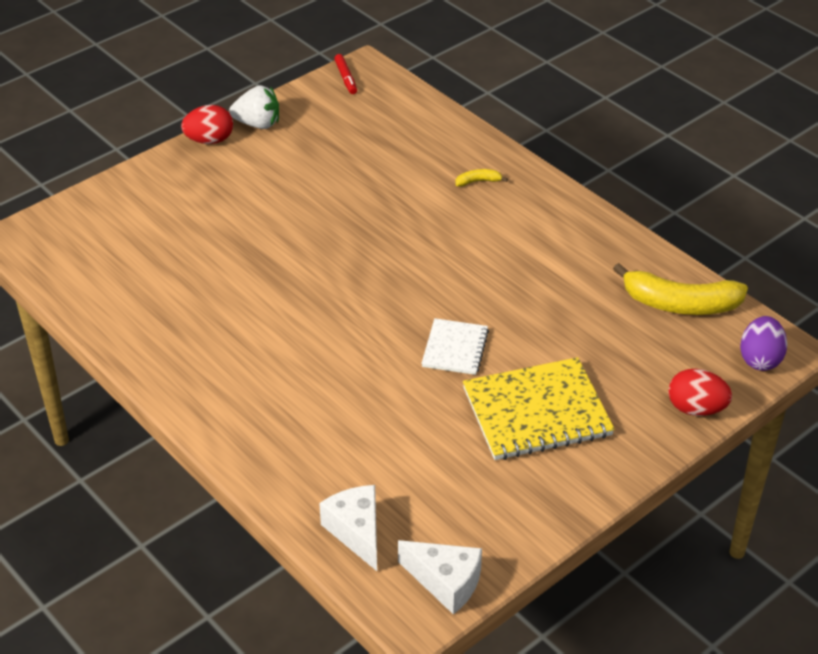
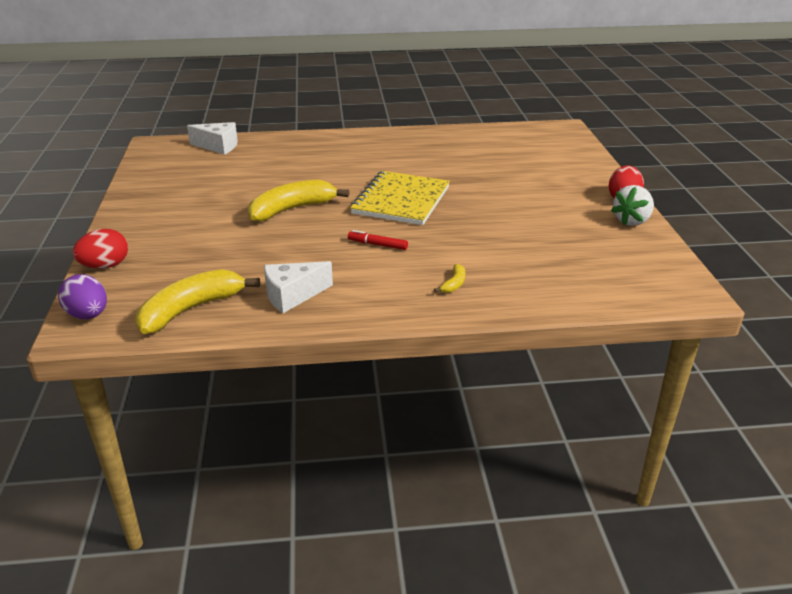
camera: 125 degrees right, 10 degrees down
(346, 78) = (680, 278): red marker -> red marker (377, 245)
(446, 582) = (154, 155): white cheese -> white cheese (292, 296)
(455, 348) = (292, 209): white notebook -> yellow banana
(537, 412) = (202, 214): yellow notebook -> yellow notebook (401, 200)

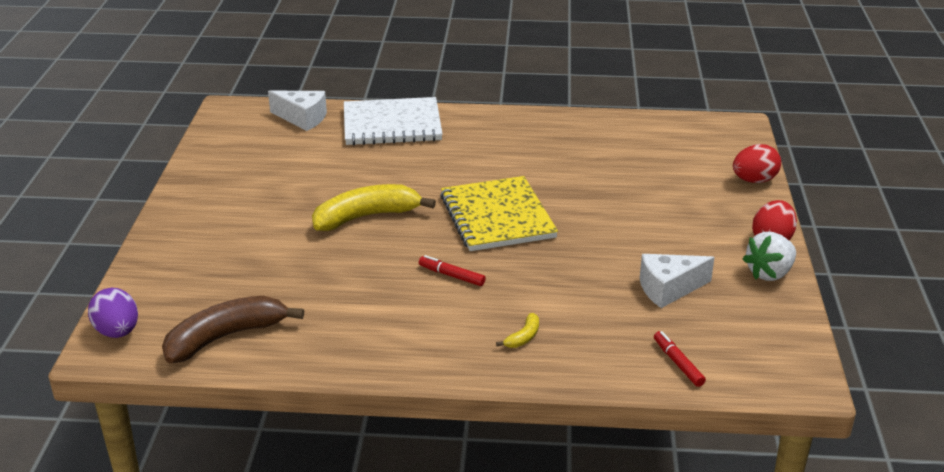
camera: 10 degrees right, 0 degrees up
(105, 266) = (145, 272): red egg -> red egg (754, 180)
(191, 309) = (225, 337): yellow banana -> brown banana
(292, 296) = (338, 332): white cheese -> white cheese (668, 289)
(294, 145) = (392, 124): none -> white notebook
(401, 200) = (497, 217): yellow notebook -> yellow notebook turned 45 degrees counterclockwise
(588, 290) = (678, 363): none -> red marker

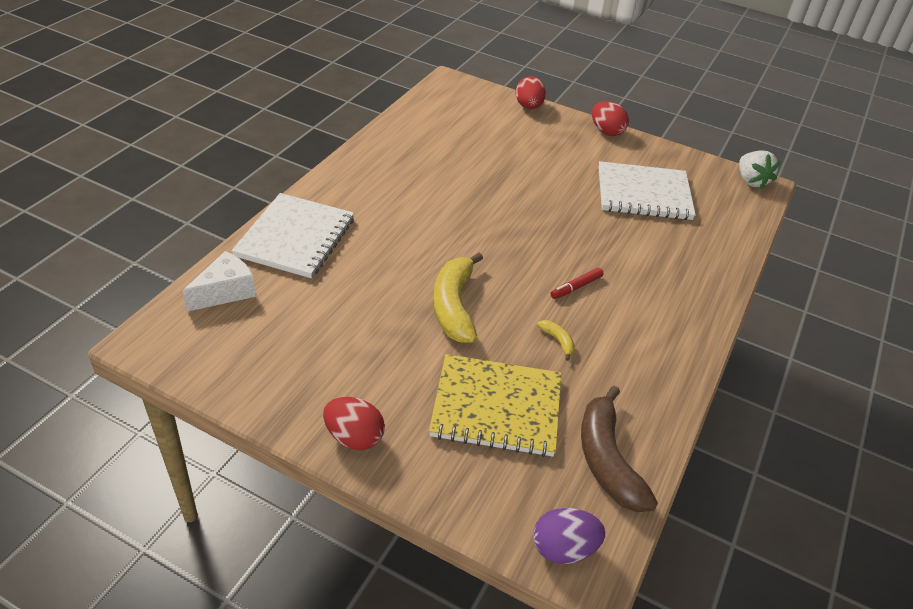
camera: 70 degrees left, 10 degrees up
(184, 212) = (354, 437): none -> red egg
(497, 217) = (502, 233): yellow notebook -> yellow notebook (496, 407)
(523, 337) = (675, 279): yellow banana -> yellow banana (557, 341)
(668, 289) = (643, 193): white cheese -> white notebook
(678, 363) = (729, 223): red marker -> none
(769, 273) = (644, 148): white strawberry -> white strawberry (751, 181)

